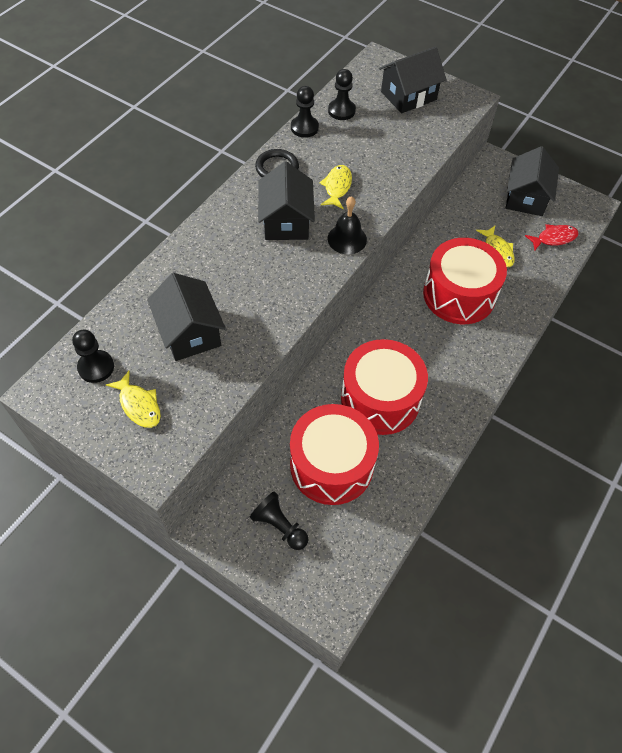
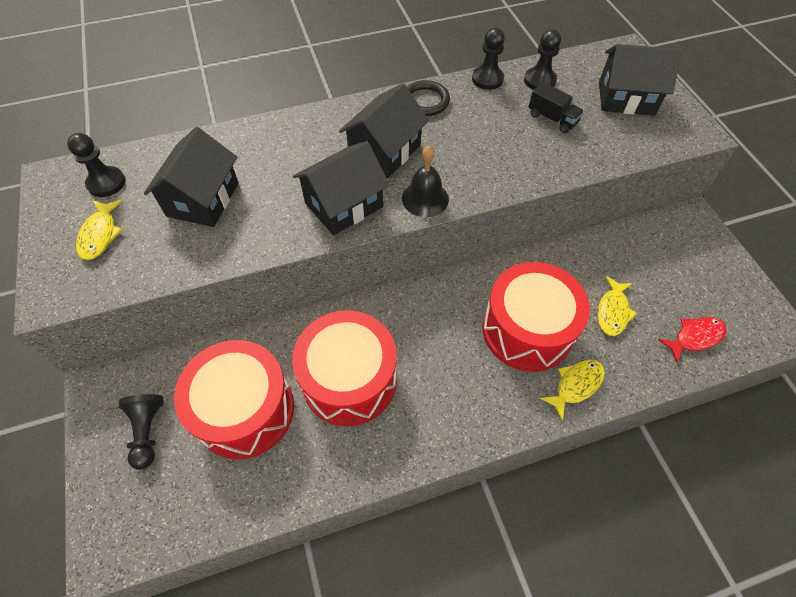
camera: 40 degrees right, 0 degrees up
(337, 187) = (464, 146): yellow fish -> yellow fish (575, 385)
(375, 136) = (552, 119): none -> black truck
(526, 197) = (698, 275): black house -> black house (344, 205)
(554, 238) = (695, 337): red fish -> red fish turned 45 degrees counterclockwise

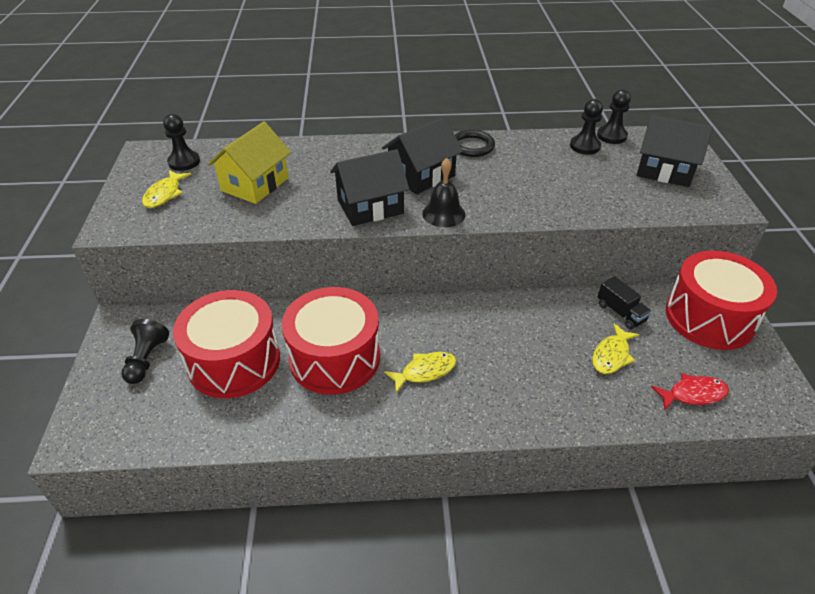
camera: 15 degrees right, 15 degrees down
(203, 199) = (255, 184): black house -> yellow house
(487, 79) = (535, 138): black pawn -> black pawn (611, 136)
(527, 330) = (518, 353): red drum -> red drum (709, 317)
(552, 119) = (585, 175): black truck -> black truck (620, 313)
(575, 385) = (551, 408): yellow fish -> yellow fish (425, 371)

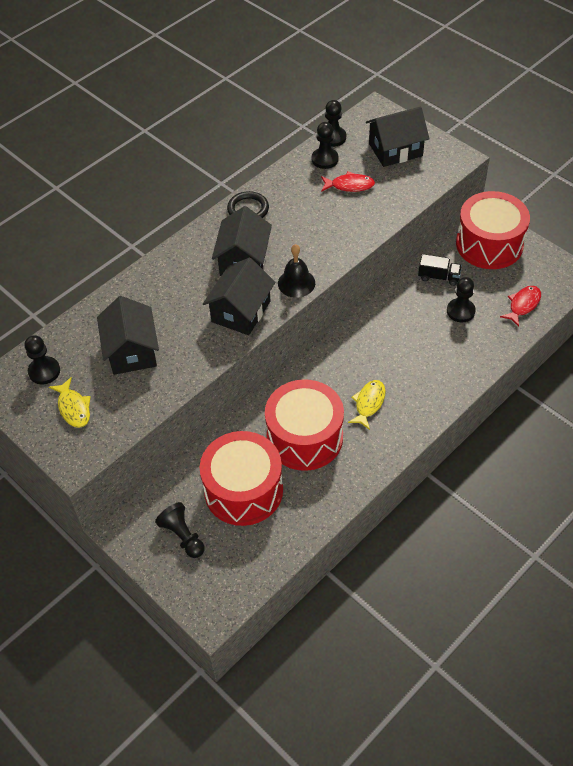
camera: 40 degrees left, 10 degrees up
(255, 184) = (132, 351): yellow house -> black house
(585, 173) = (349, 185): none -> red fish
(612, 355) = (460, 311): yellow fish -> black pawn

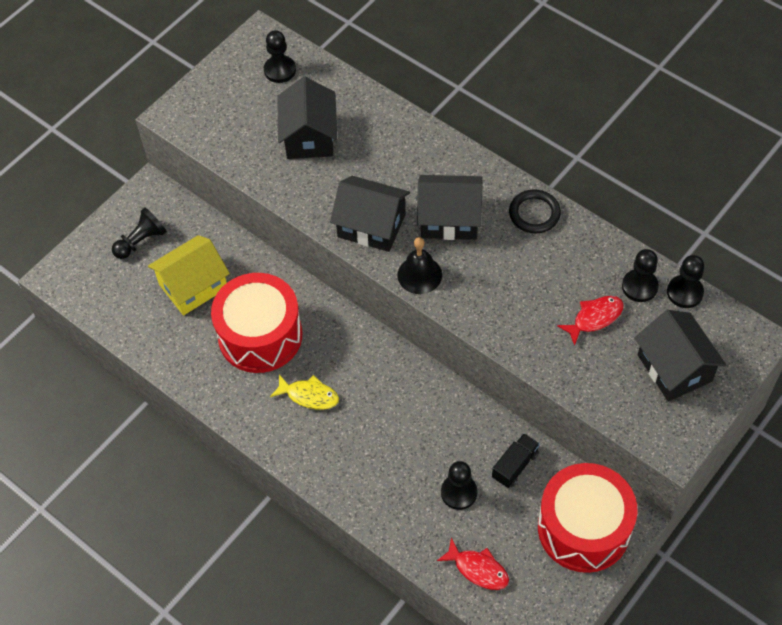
camera: 85 degrees right, 5 degrees up
(74, 408) = (236, 102): yellow fish -> none
(132, 351) = (309, 136): black house -> black house turned 75 degrees counterclockwise
(243, 490) = (193, 286): red drum -> yellow house
(349, 185) = (594, 318): red fish -> red fish turned 120 degrees counterclockwise
(438, 277) = (515, 466): black truck -> black truck turned 150 degrees counterclockwise

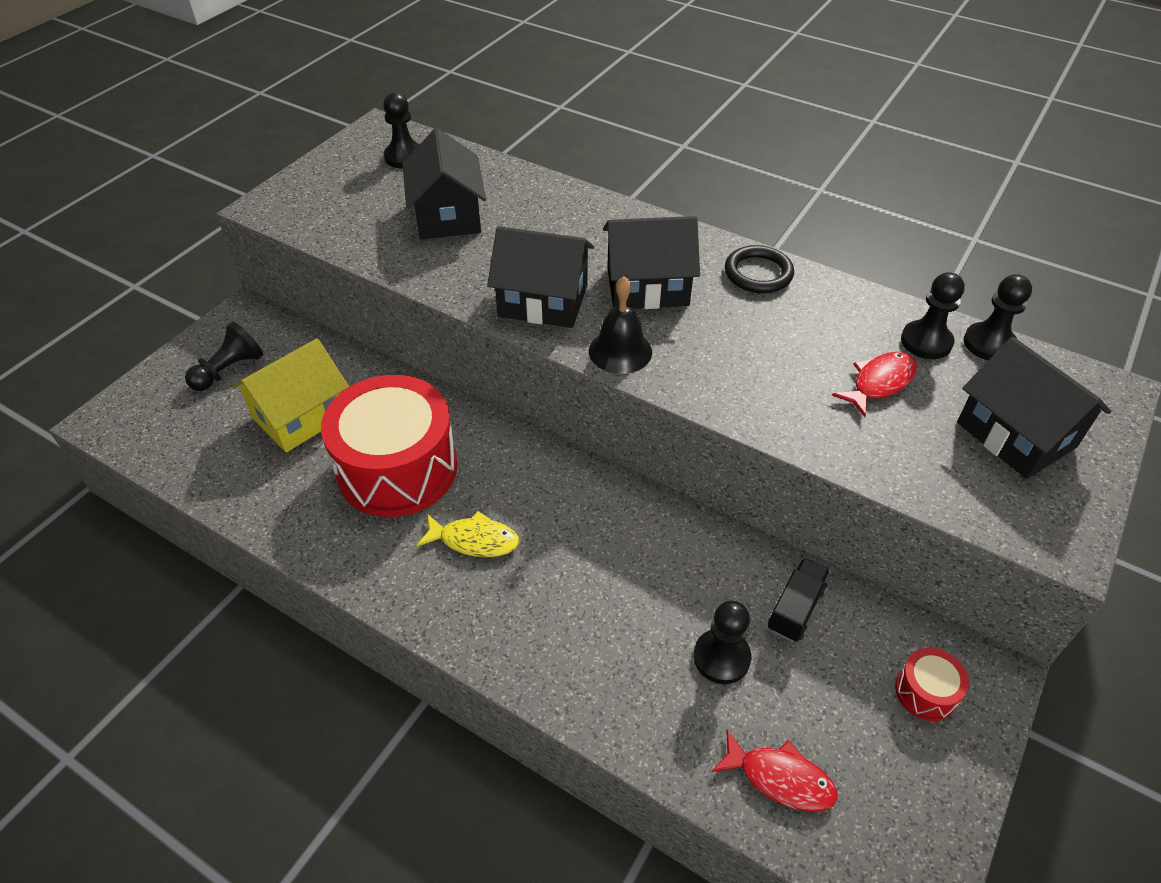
camera: 10 degrees left, 10 degrees down
(583, 528) = (925, 692): red drum -> red drum, size x0.41

